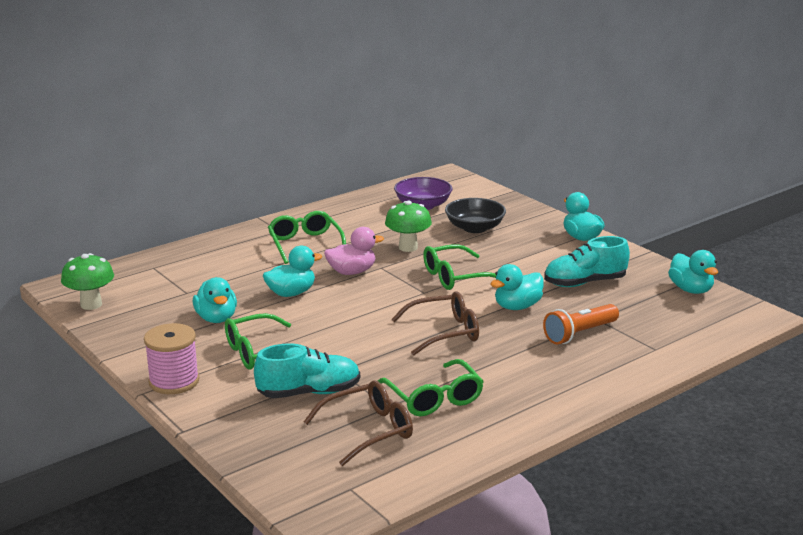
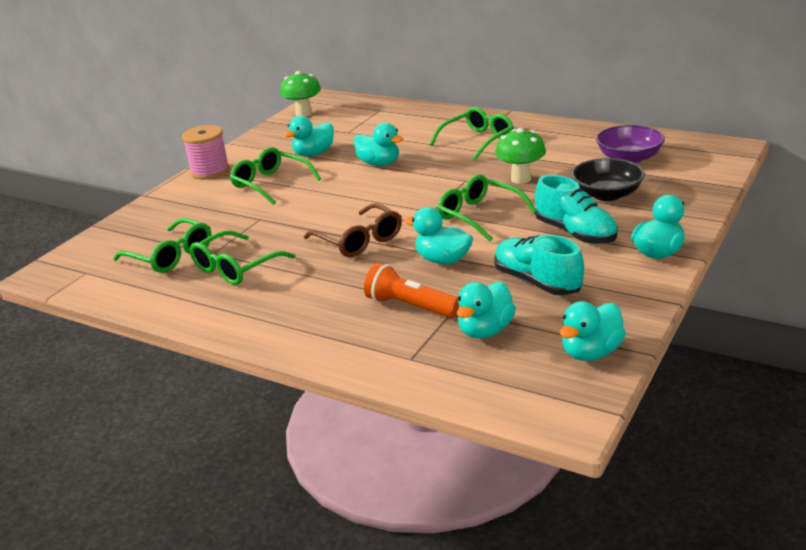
camera: 70 degrees right, 5 degrees up
(309, 392) = (218, 218): turquoise shoe -> turquoise shoe (575, 233)
(352, 272) = (442, 172): pink duck -> none
(368, 430) = (171, 256): brown glasses -> green glasses
(637, 315) = (485, 330): none -> turquoise duck

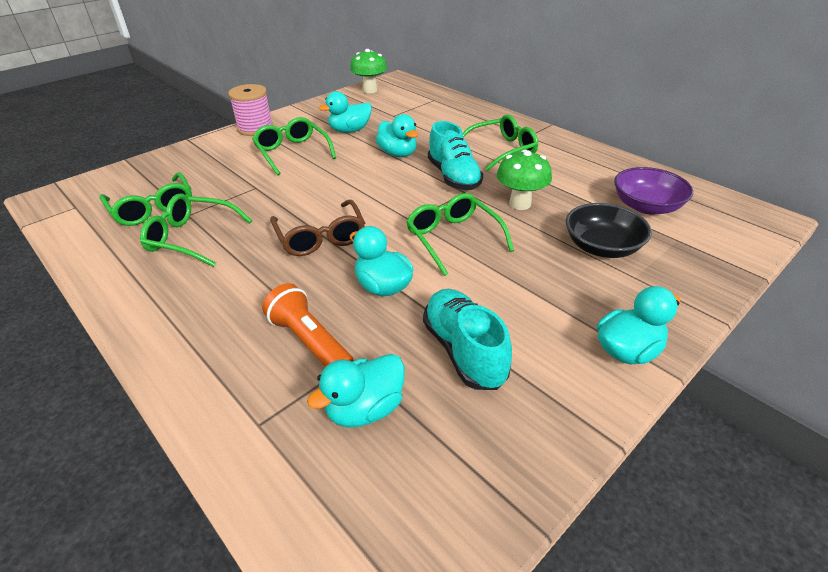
camera: 15 degrees right, 10 degrees up
(235, 268) = (191, 238): green glasses -> green glasses turned 45 degrees clockwise
(575, 233) = (542, 291): turquoise shoe -> turquoise shoe (453, 177)
(591, 352) = (468, 498): turquoise duck -> none

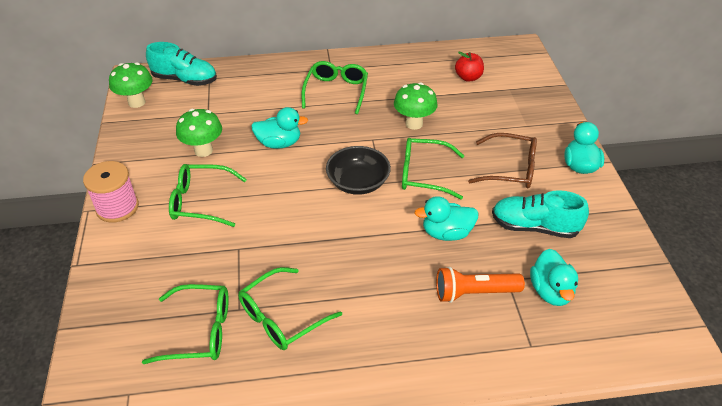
camera: 55 degrees left, 5 degrees up
(321, 237) = (358, 239): brown glasses -> brown glasses (510, 169)
(350, 130) = (203, 150): turquoise duck -> green mushroom
(453, 177) = (347, 134): turquoise shoe -> turquoise shoe (185, 80)
(601, 247) = (490, 120): black bowl -> black bowl (358, 182)
(646, 206) = (468, 77): purple bowl -> red apple

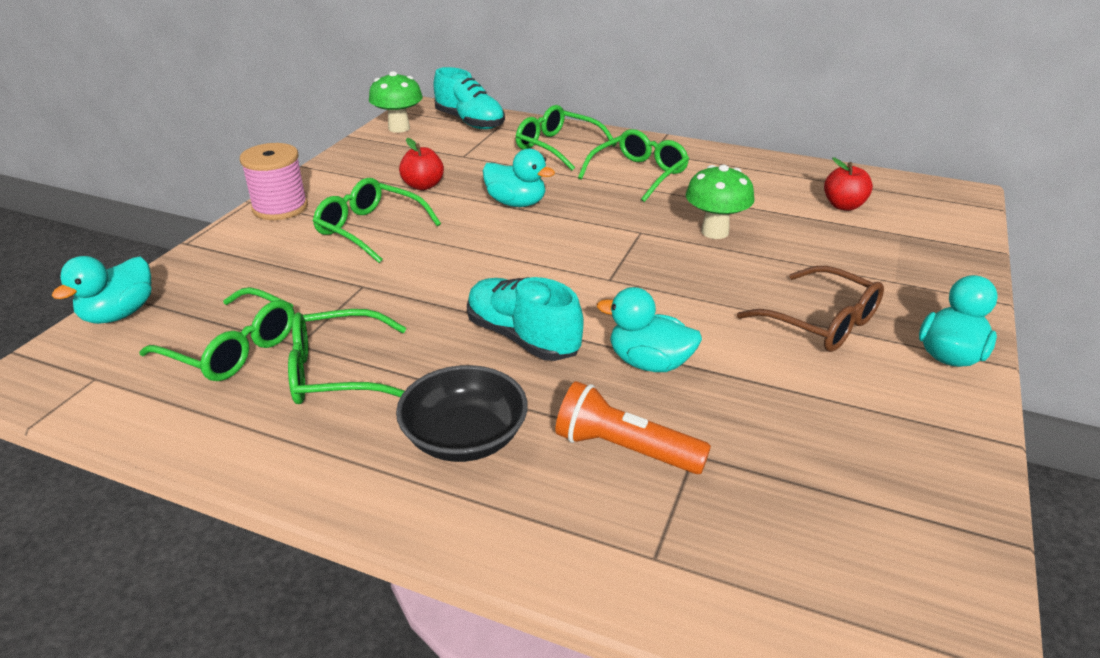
camera: 30 degrees right, 10 degrees down
(203, 150) = (423, 186): green mushroom -> red apple
(358, 182) = (577, 269): black bowl -> black bowl (465, 437)
(423, 174) = (677, 288): green glasses -> green glasses (557, 147)
(534, 227) = (800, 404): turquoise shoe -> turquoise shoe (522, 338)
(551, 291) = (755, 498): turquoise duck -> turquoise duck (119, 314)

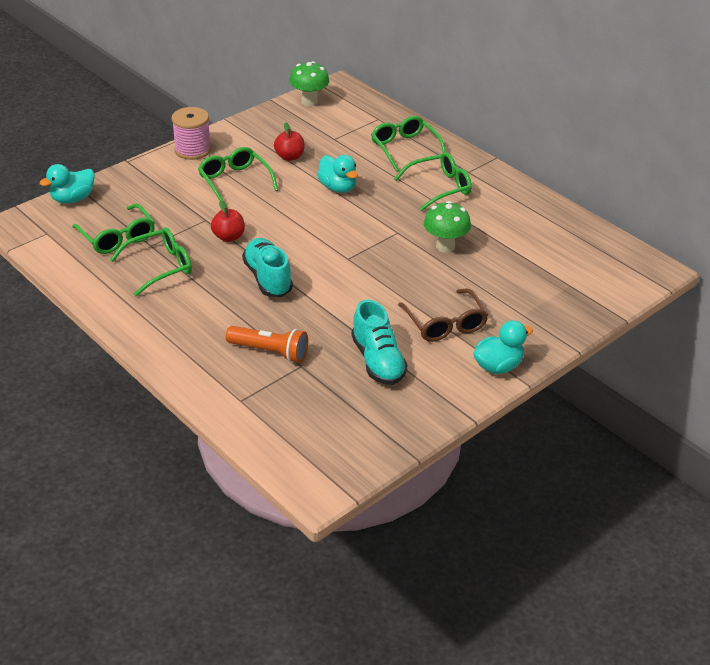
camera: 25 degrees right, 5 degrees up
(336, 372) = (160, 267): green glasses -> green glasses turned 135 degrees clockwise
(465, 437) = (198, 320): black bowl -> none
(470, 122) = (362, 109): turquoise shoe -> turquoise shoe (378, 361)
(625, 449) = (270, 352): orange flashlight -> orange flashlight turned 150 degrees clockwise
(649, 363) = (323, 314): turquoise duck -> none
(843, 206) = (556, 253): red apple -> red apple (228, 237)

